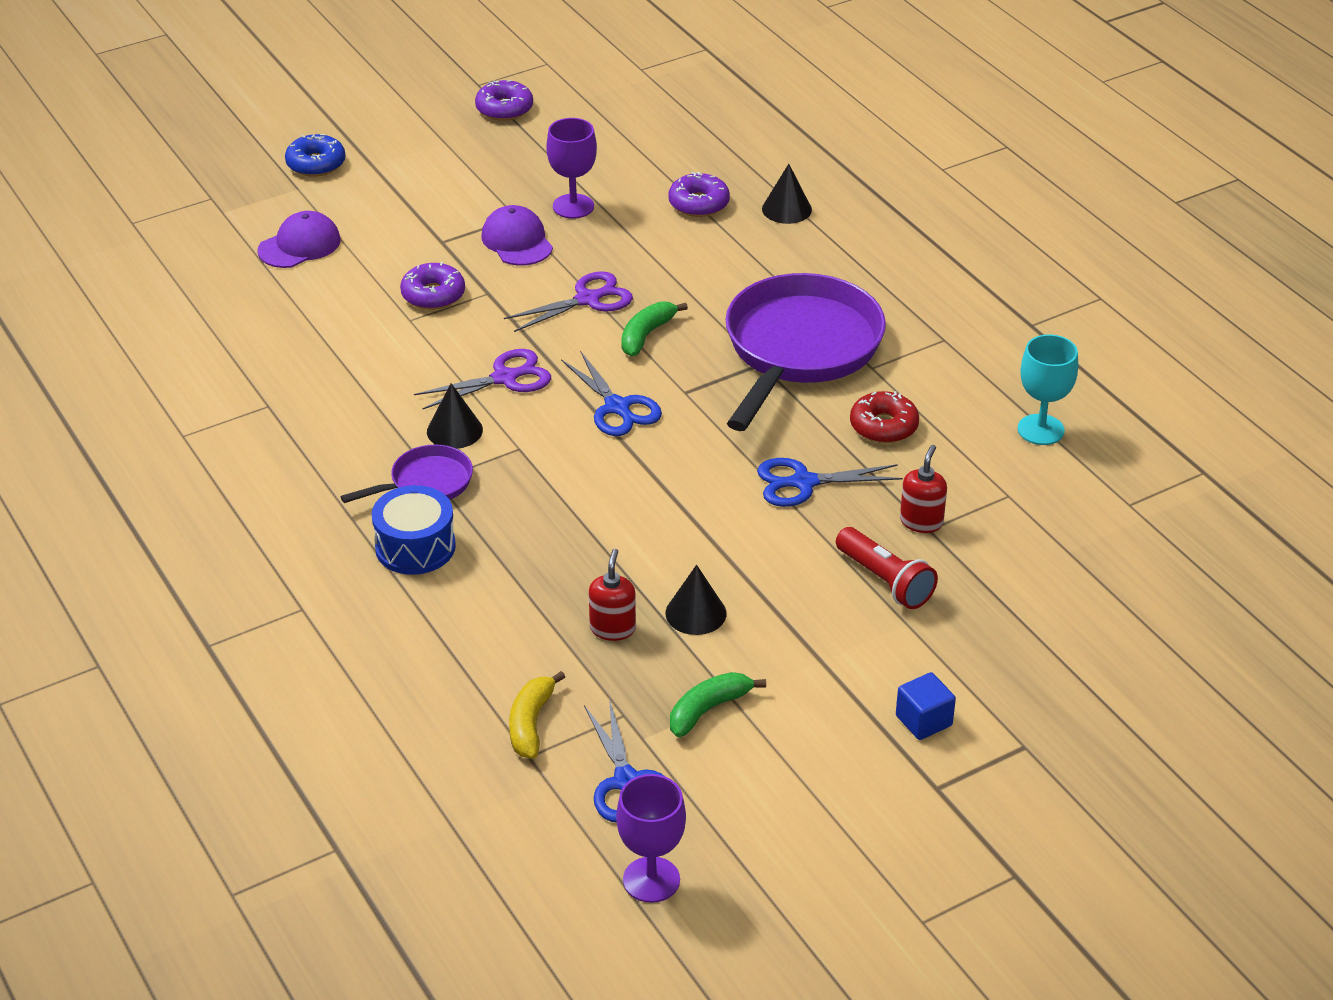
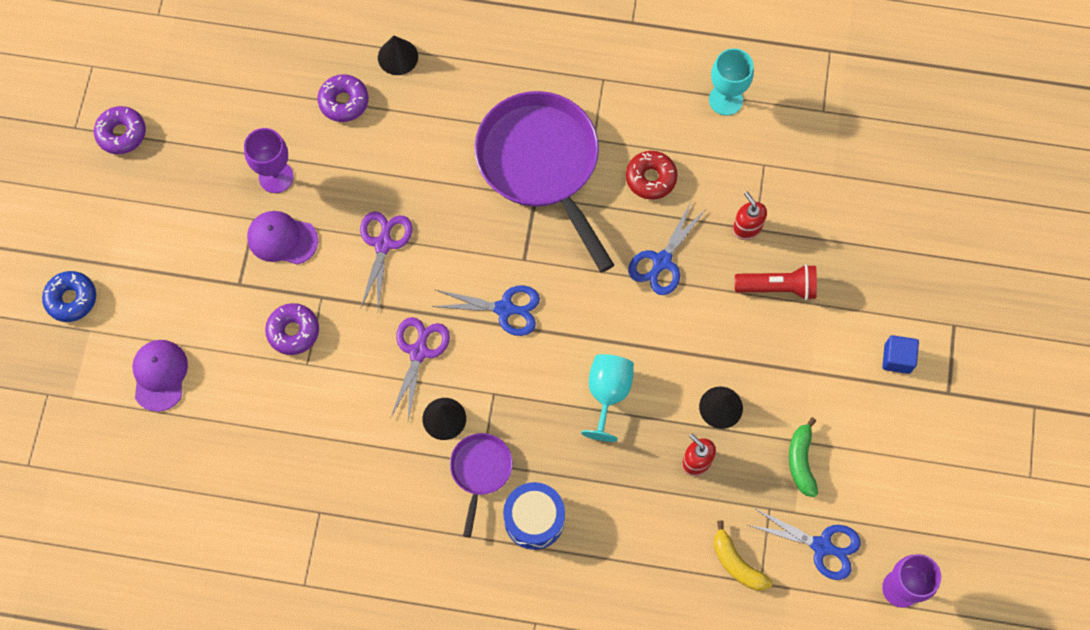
camera: 50 degrees left, 30 degrees up
(611, 524) = (608, 394): none -> turquoise goblet
(646, 335) = (450, 238): green banana -> none

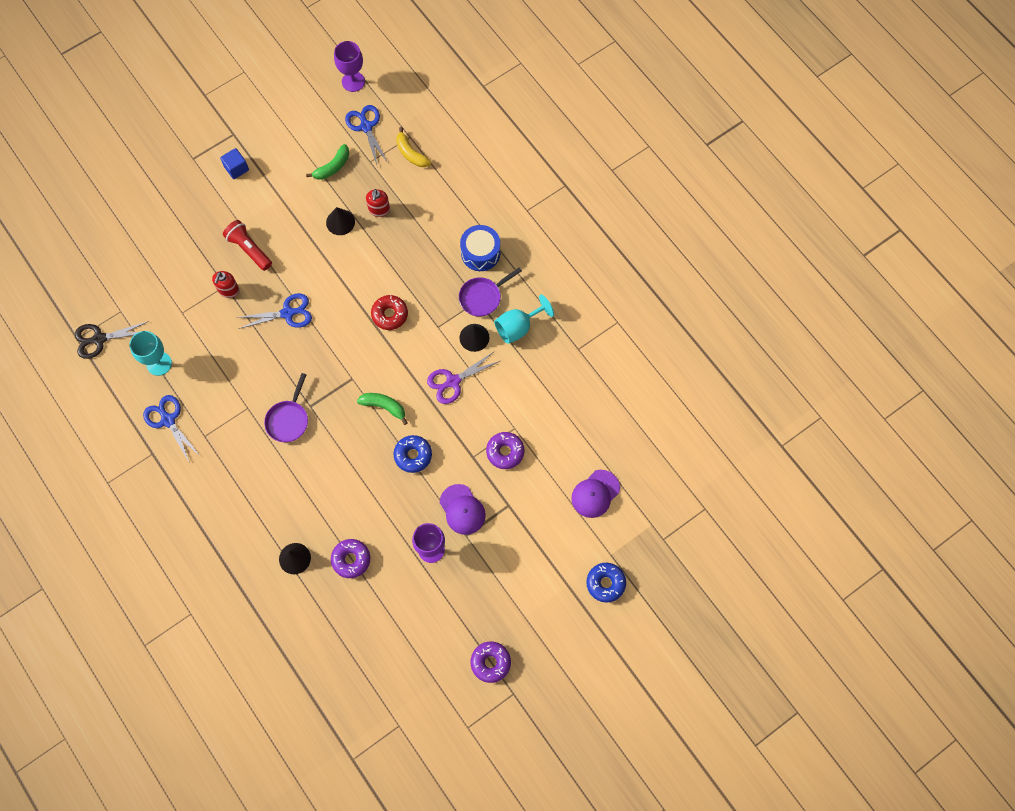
camera: 135 degrees left, 0 degrees up
(383, 244) = (413, 455): purple scissors -> blue donut
(462, 262) = (384, 407): none -> green banana
(505, 309) = (388, 362): blue scissors -> blue scissors (168, 420)
(541, 165) = (288, 420): purple pan -> purple pan, size x0.48
(608, 394) = (385, 276): turquoise goblet -> turquoise goblet (518, 327)
(651, 178) = (244, 359): red donut -> red donut (390, 314)
(736, 563) = (411, 153): yellow banana -> yellow banana turned 135 degrees clockwise
(809, 68) = (99, 339): none -> black scissors

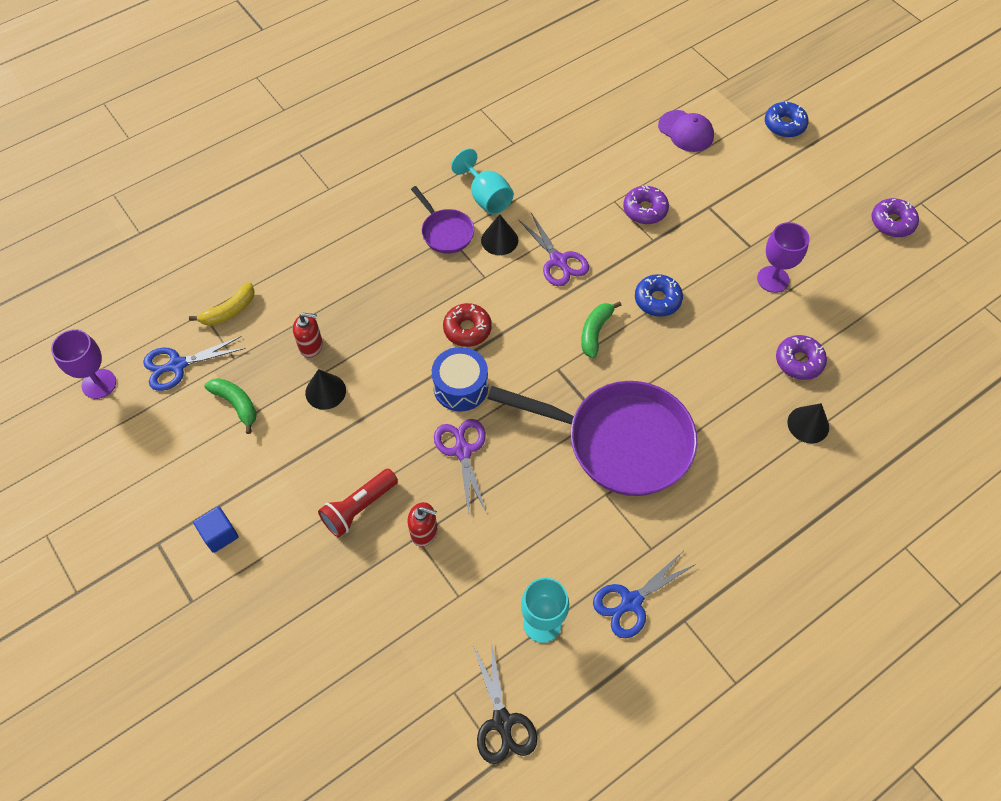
camera: 90 degrees left, 10 degrees down
(288, 313) = (462, 450): blue scissors -> purple scissors
(288, 420) = (620, 441): purple pan -> purple pan, size x2.10
(462, 509) = (719, 250): purple cap -> none
(480, 253) = (384, 234): blue drum -> blue drum (460, 387)

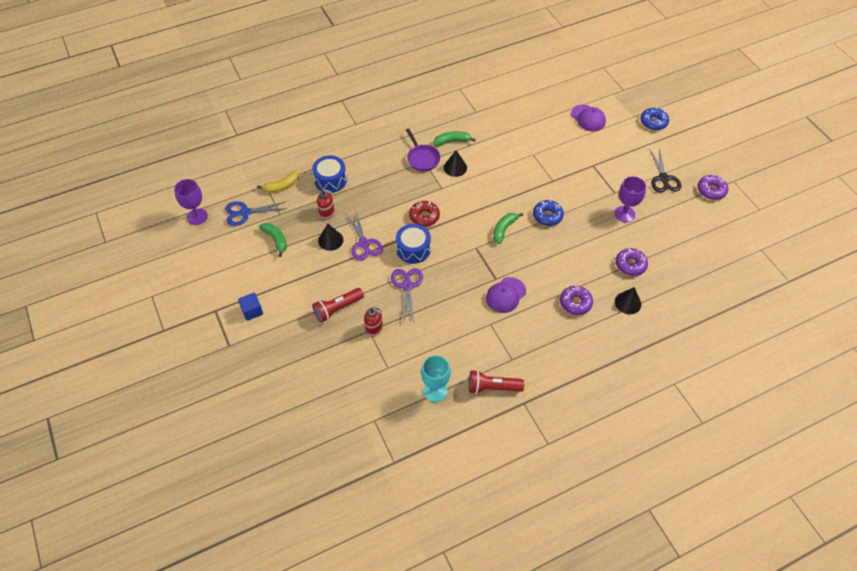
camera: 10 degrees right, 5 degrees down
(306, 289) = (330, 180): none -> blue drum
(486, 197) = (452, 141): turquoise goblet -> green banana
(502, 722) = (399, 442): black scissors -> black scissors (663, 178)
(558, 261) = (489, 185): purple scissors -> purple scissors (364, 244)
(620, 441) = (505, 295): purple pan -> purple cap
(631, 602) = (492, 387): blue scissors -> red flashlight
(645, 210) = (551, 162): purple donut -> purple donut (575, 303)

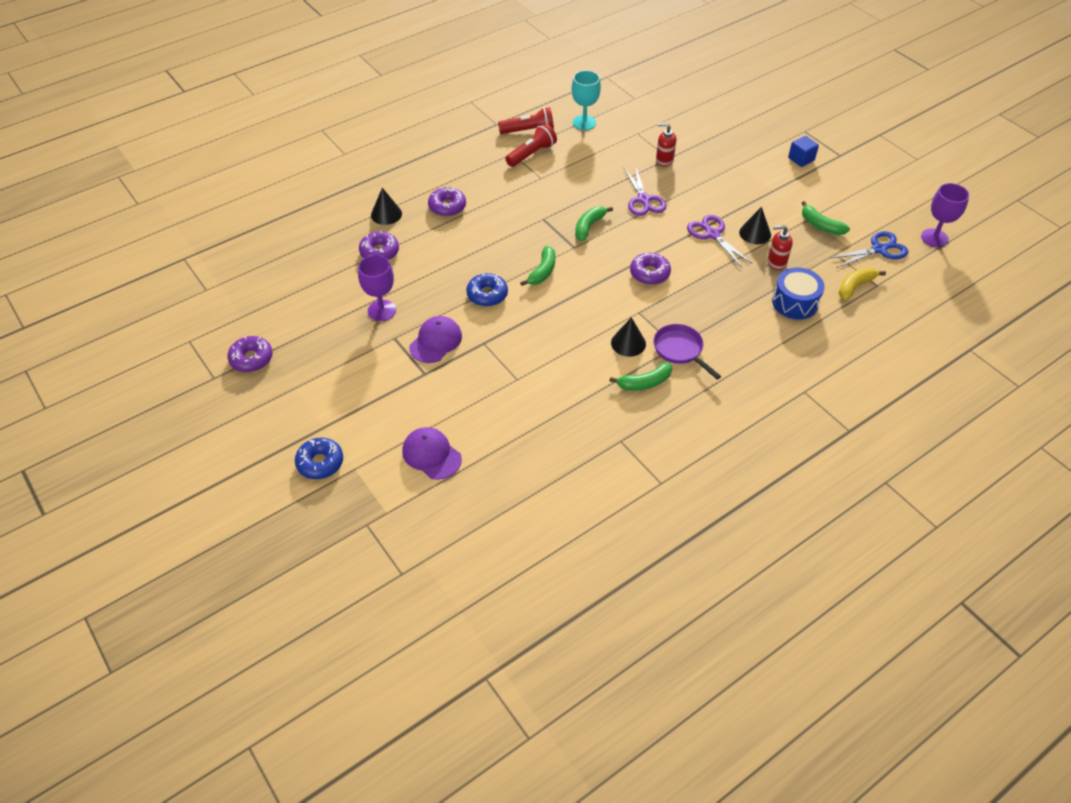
camera: 170 degrees right, 5 degrees down
(337, 309) = (711, 171): red flashlight -> red flashlight (531, 154)
(413, 249) = (650, 236): blue drum -> none
(424, 217) = (649, 273): red donut -> purple donut
(459, 265) = (589, 227): none -> green banana
(505, 295) = (528, 205): purple cap -> purple cap (436, 341)
(663, 178) = (319, 367): black scissors -> none

